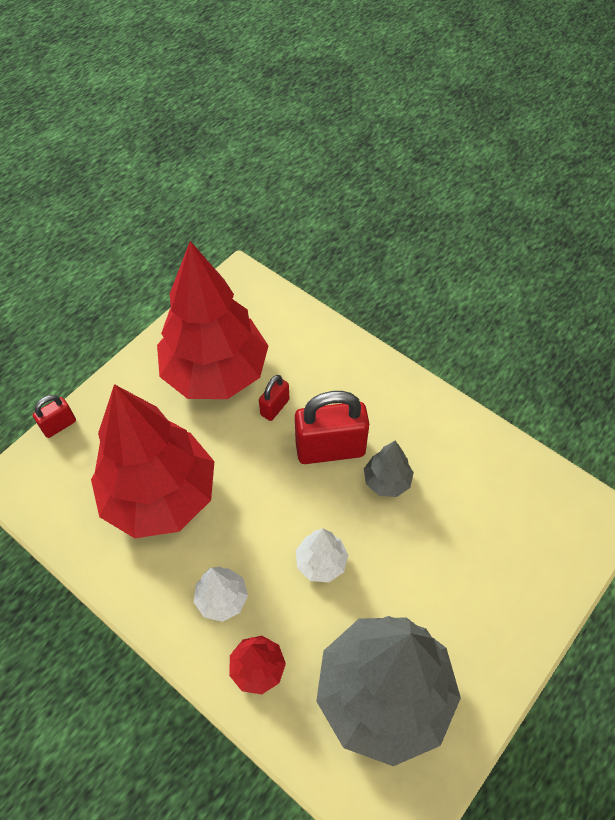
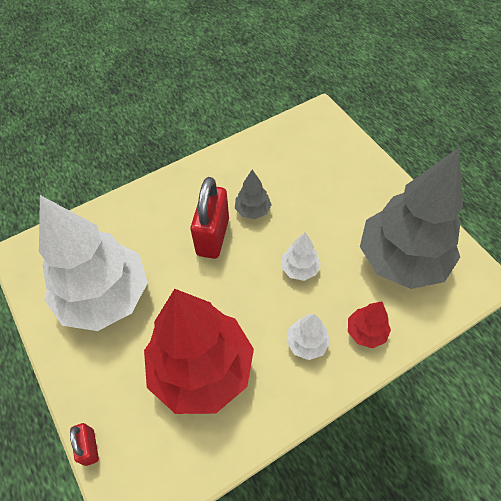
camera: 70 degrees left, 0 degrees up
(215, 373) = (105, 297): red tree -> white tree
(275, 407) = (160, 262): red padlock -> none

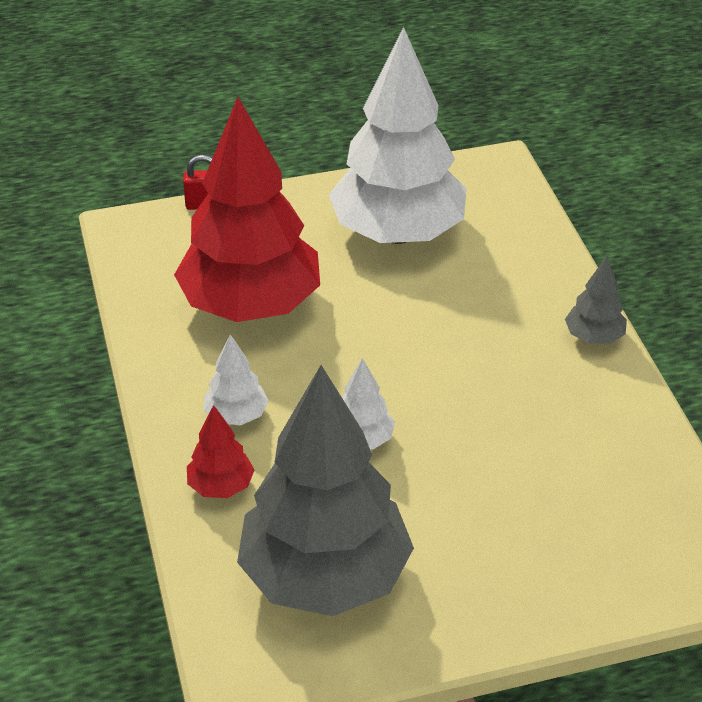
camera: 105 degrees right, 15 degrees down
(213, 236) = (460, 353): red padlock -> none
(252, 210) = (497, 410): grey tree -> grey tree (594, 337)

